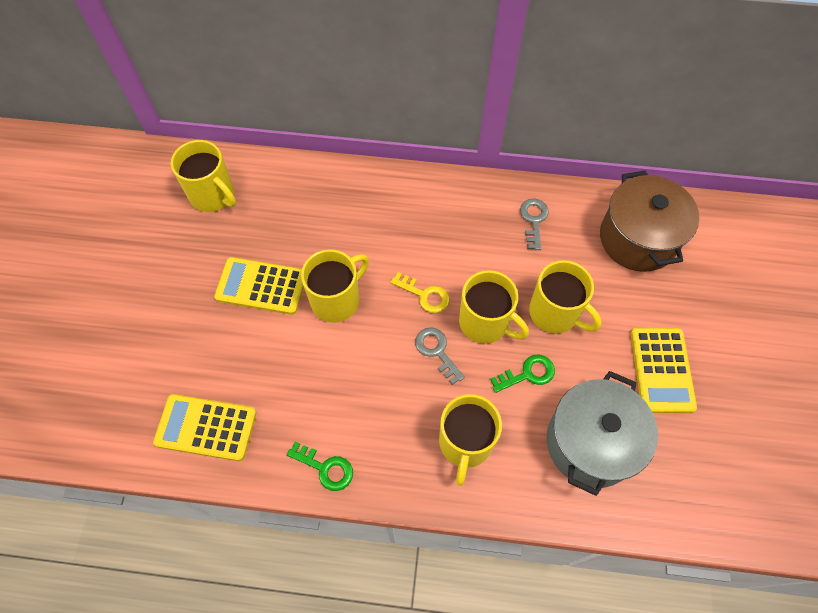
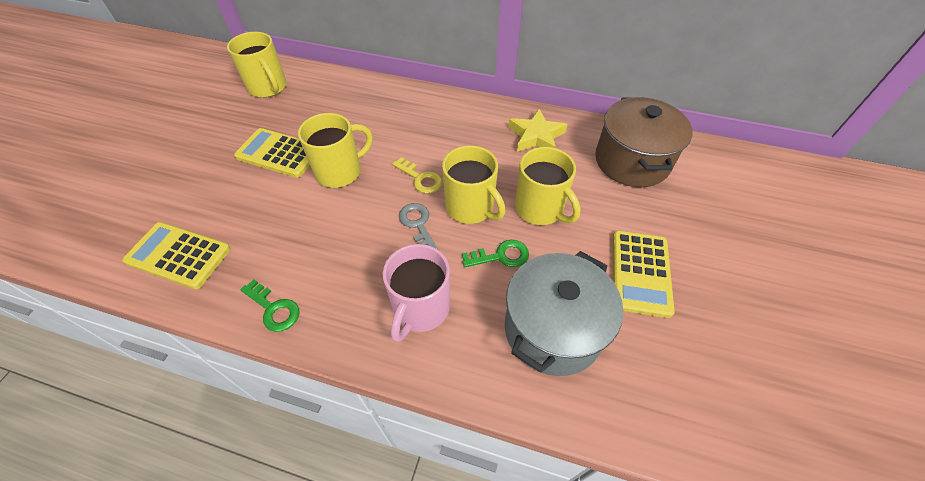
camera: 10 degrees right, 10 degrees down
(465, 443) = (420, 309): yellow mug -> pink mug
(533, 220) = (536, 136): grey key -> yellow star

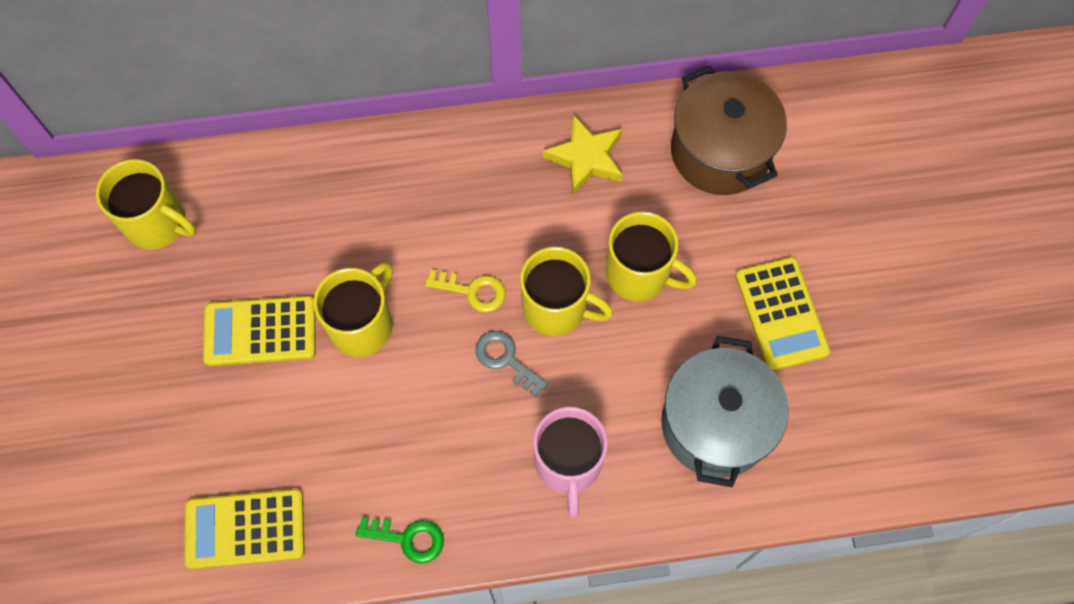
camera: 25 degrees left, 15 degrees up
(501, 256) = (623, 359): green key -> none

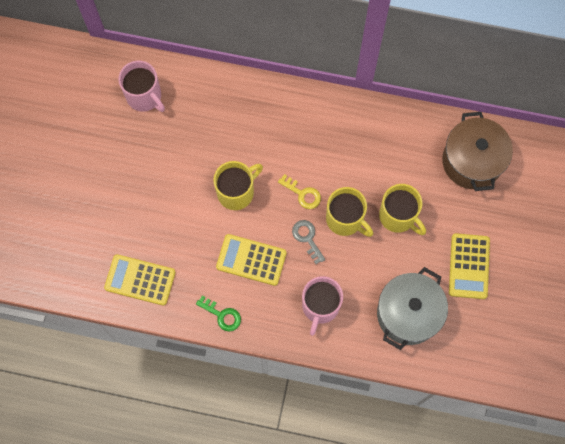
camera: 20 degrees right, 5 degrees up
(157, 223) = (144, 96): yellow mug -> pink mug
(260, 331) = (181, 177): yellow calculator -> yellow calculator (251, 260)
(586, 158) = (393, 139): yellow star -> none

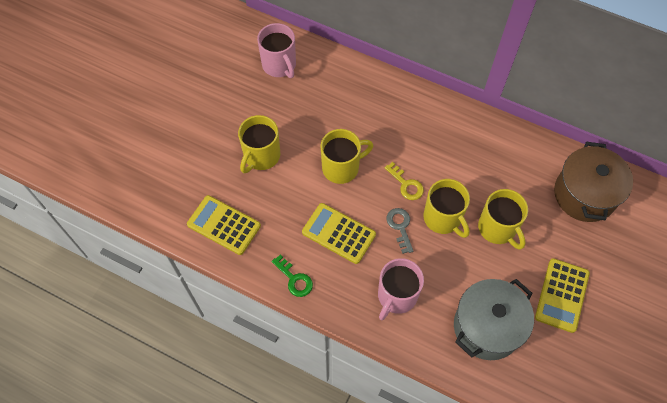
camera: 15 degrees right, 10 degrees down
(155, 200) = (261, 156): none -> yellow mug

